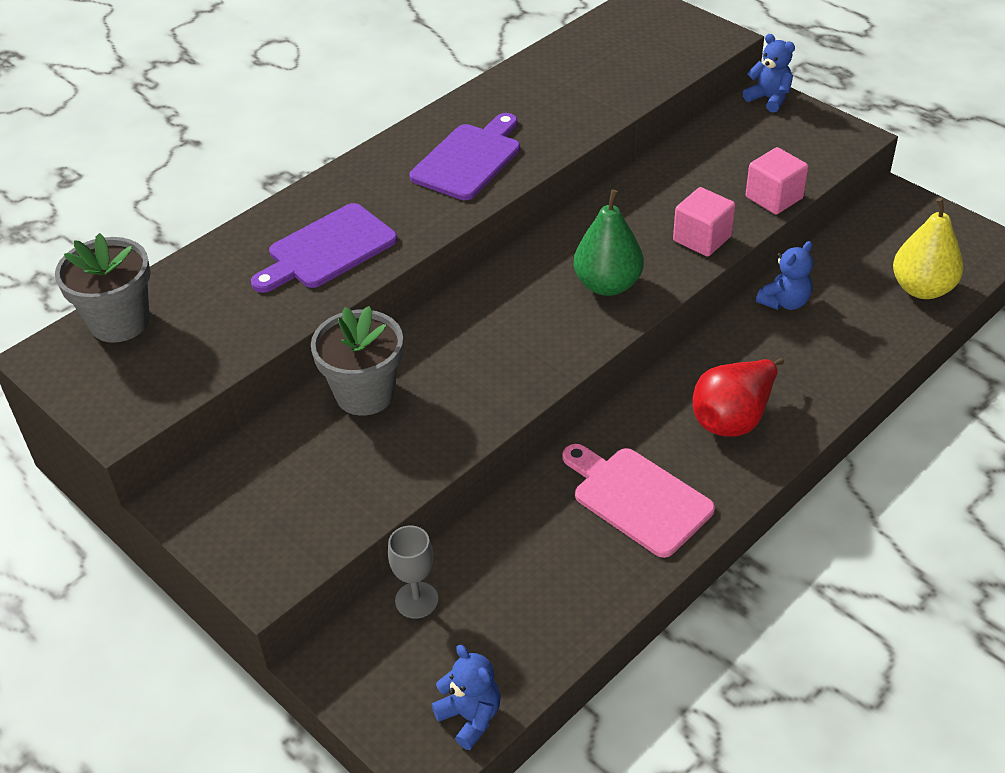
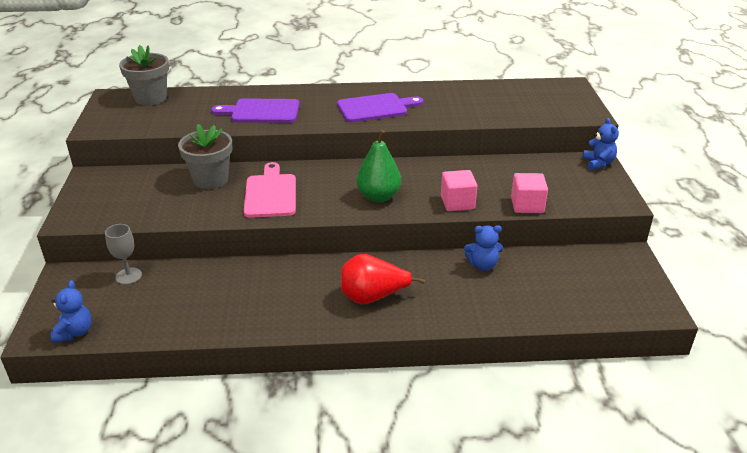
camera: 40 degrees right, 10 degrees down
(637, 498) = (274, 300): pink cutting board -> pink cutting board (270, 193)
(922, 289) = (575, 304): yellow pear -> none

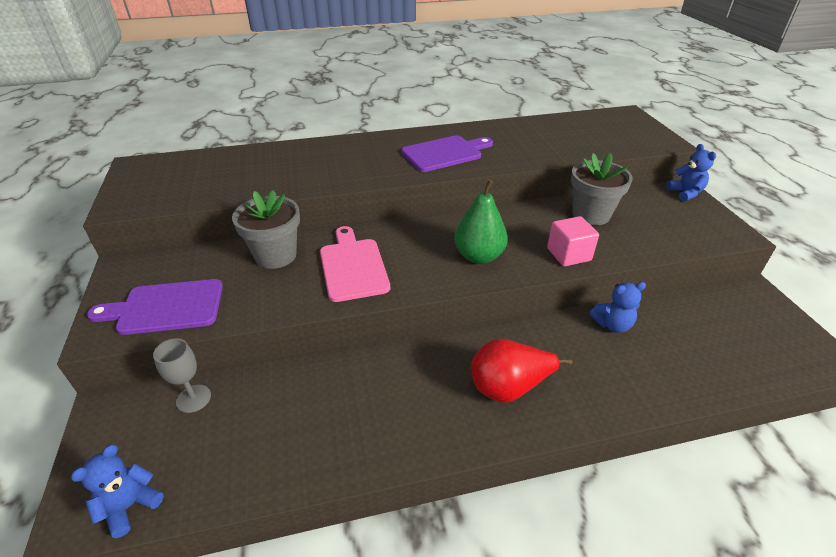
camera: 10 degrees left, 5 degrees up
(75, 332) = (130, 506): blue teddy bear -> blue teddy bear turned 135 degrees counterclockwise
(151, 98) = (184, 163): grey flower pot -> grey flower pot (591, 214)
(261, 112) = (319, 168): purple cutting board -> purple cutting board (166, 308)
(527, 205) = (643, 249): pink cube -> none

